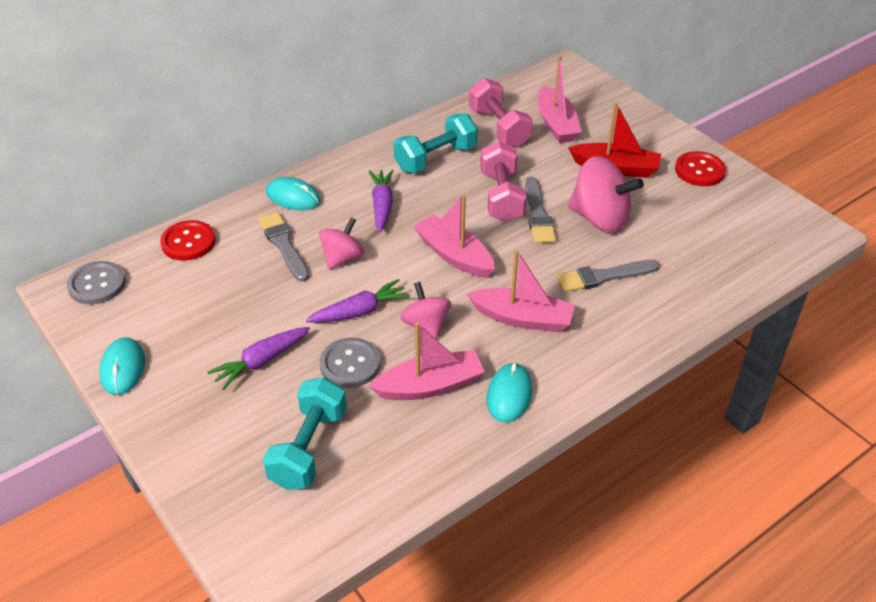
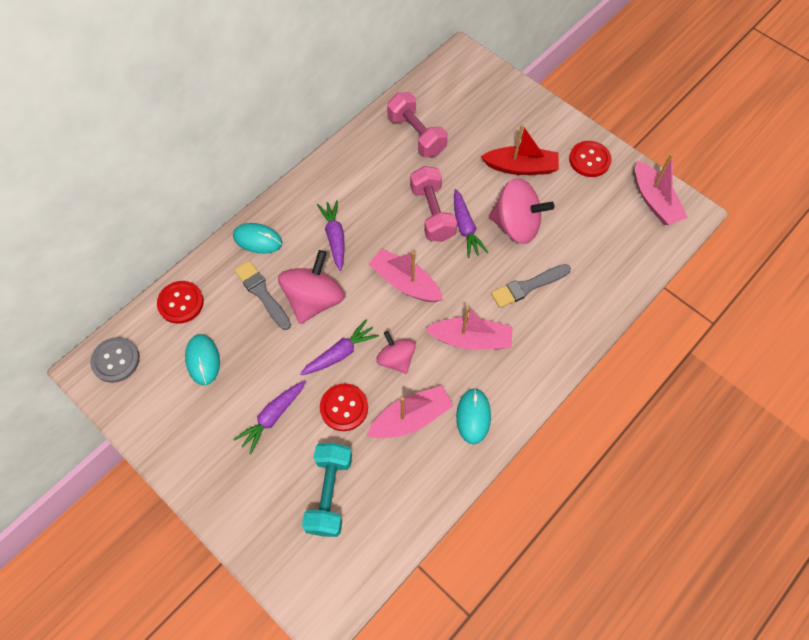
camera: 10 degrees left, 20 degrees up
(123, 368) = (162, 442): turquoise mouse -> turquoise mouse (203, 360)
(342, 258) = (314, 300): pink spinning top -> pink spinning top, size x1.64
(350, 364) = (344, 408): grey button -> red button
(436, 159) = (370, 178): turquoise dumbbell -> none
(538, 214) = (465, 228): grey brush -> purple carrot
(556, 124) = (464, 123): pink boat -> pink boat (654, 201)

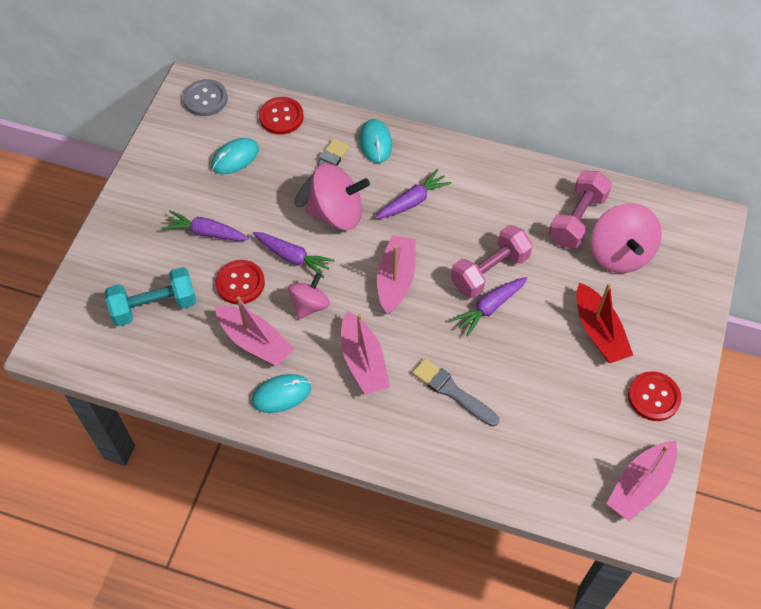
camera: 65 degrees right, 5 degrees down
(516, 225) = (521, 353): pink spinning top -> pink spinning top (619, 254)

